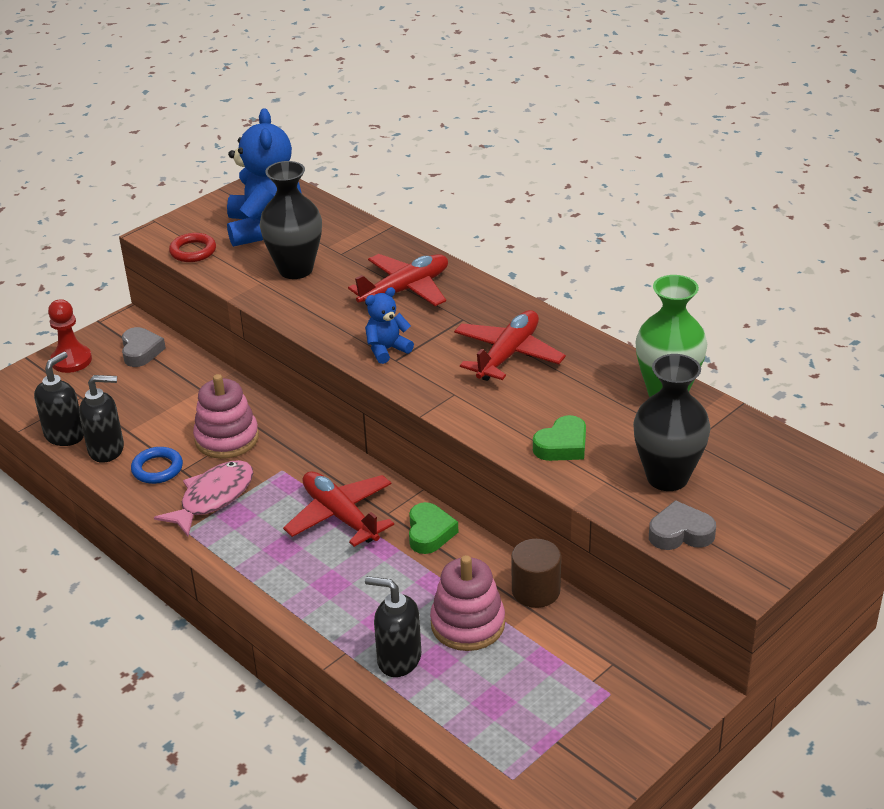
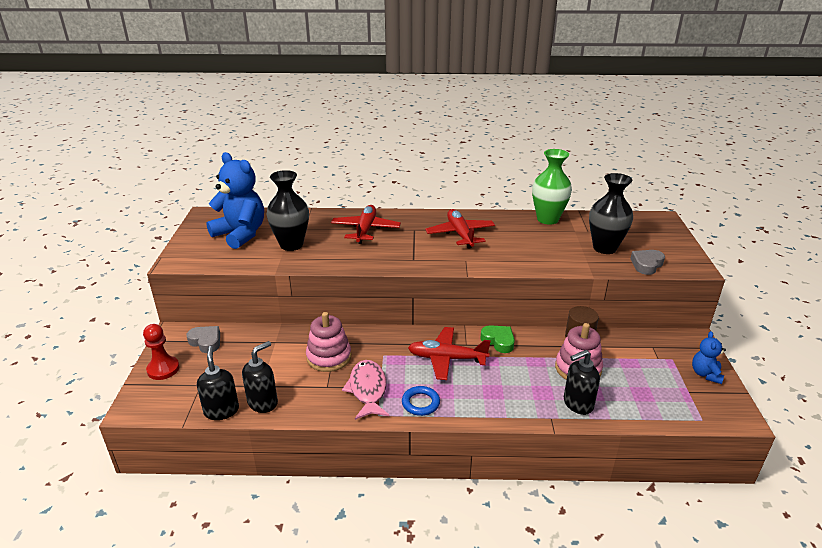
camera: 45 degrees left, 5 degrees down
(157, 469) = (311, 394): blue ring -> blue ring (420, 403)
(193, 251) = (213, 261): red ring -> none
(387, 349) = (401, 257): blue teddy bear -> blue teddy bear (705, 374)
(562, 445) = (546, 257): green heart -> none

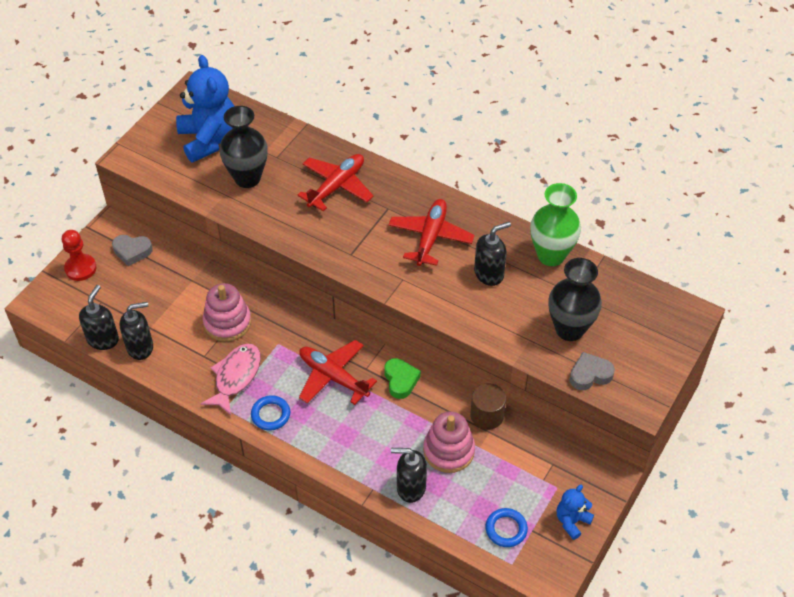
camera: 30 degrees right, 20 degrees up
(206, 342) = (132, 251): grey heart -> grey heart turned 120 degrees clockwise
(520, 239) = (489, 273): none -> black soap dispenser
(672, 399) = (506, 529): none -> blue ring

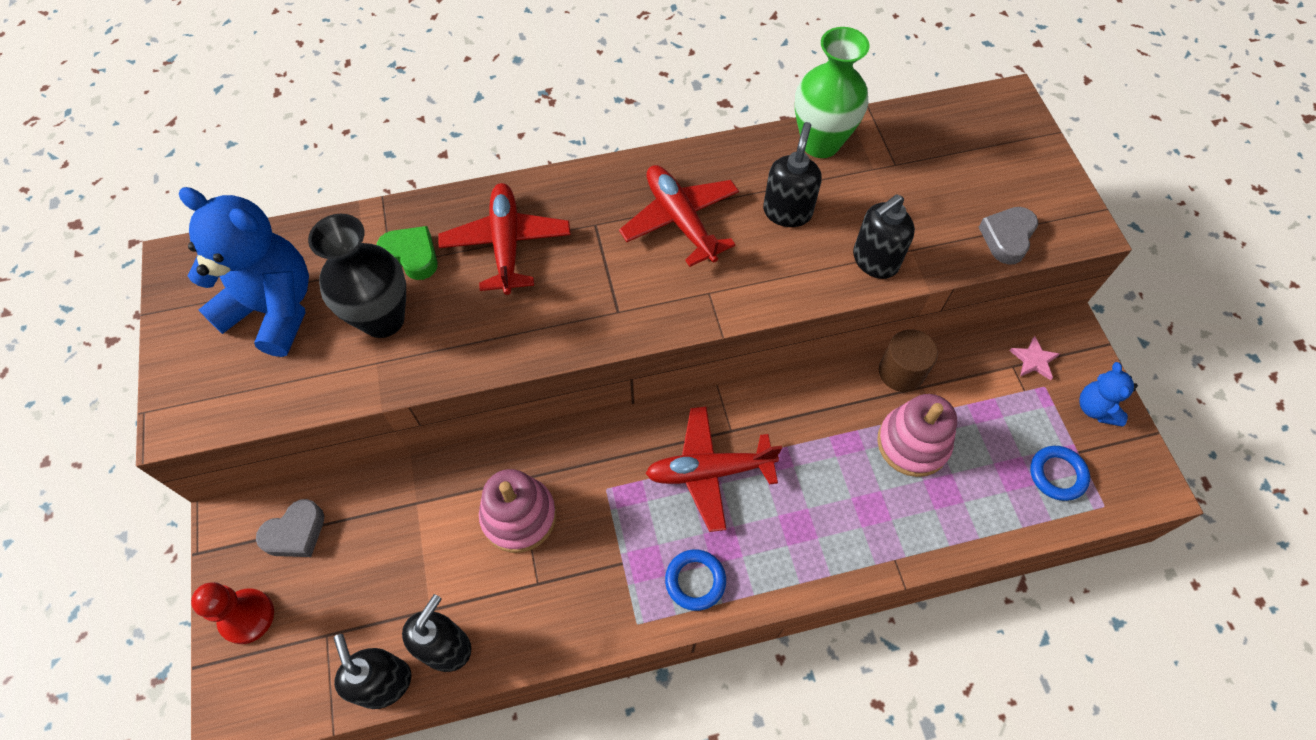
camera: 45 degrees left, 10 degrees up
(236, 377) = (604, 573): pink fish -> none
(400, 380) = (780, 411): green heart -> green heart (412, 256)
(410, 487) = (927, 520): black soap dispenser -> black soap dispenser (874, 261)
(568, 471) = (1034, 360): none -> pink star
(569, 329) = (932, 206): black vase -> none

